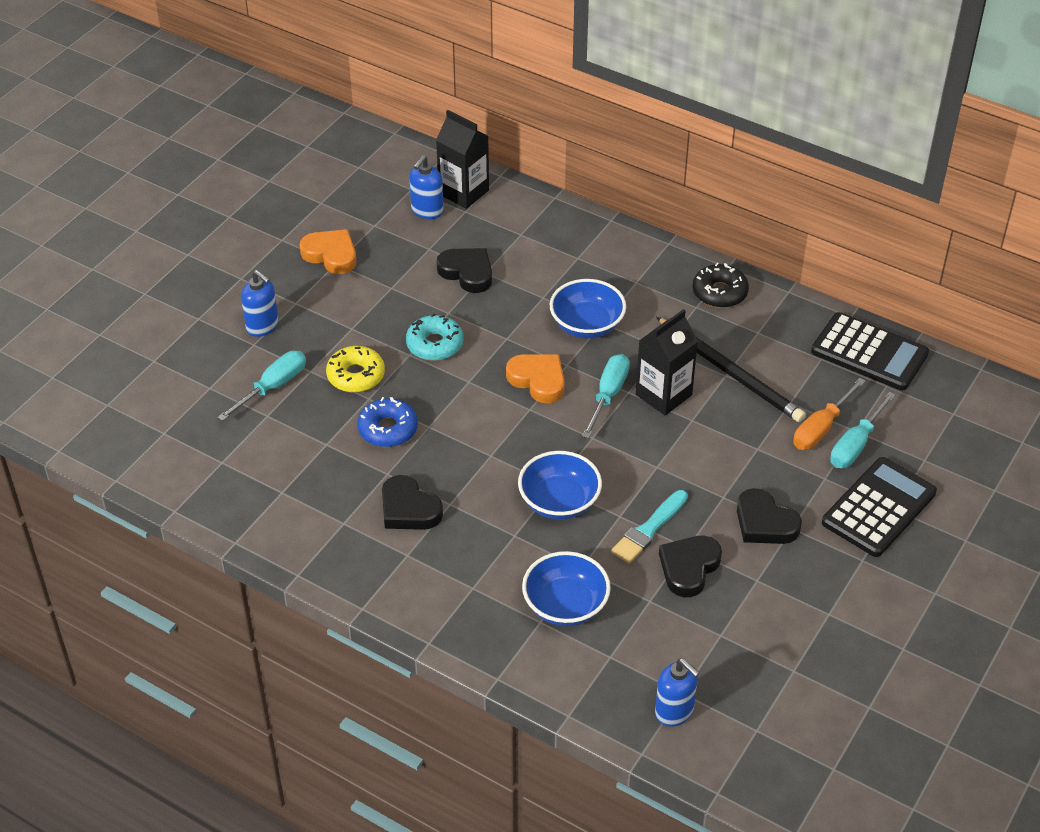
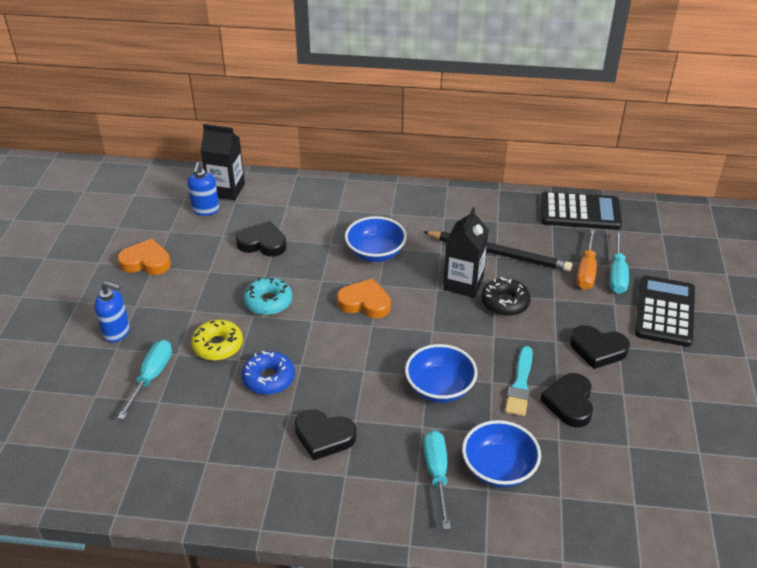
camera: 25 degrees left, 5 degrees down
(608, 395) = (423, 296): turquoise screwdriver -> turquoise screwdriver (437, 474)
(674, 711) = (640, 522): blue soap dispenser -> none
(719, 292) = (454, 203): black donut -> black donut (505, 303)

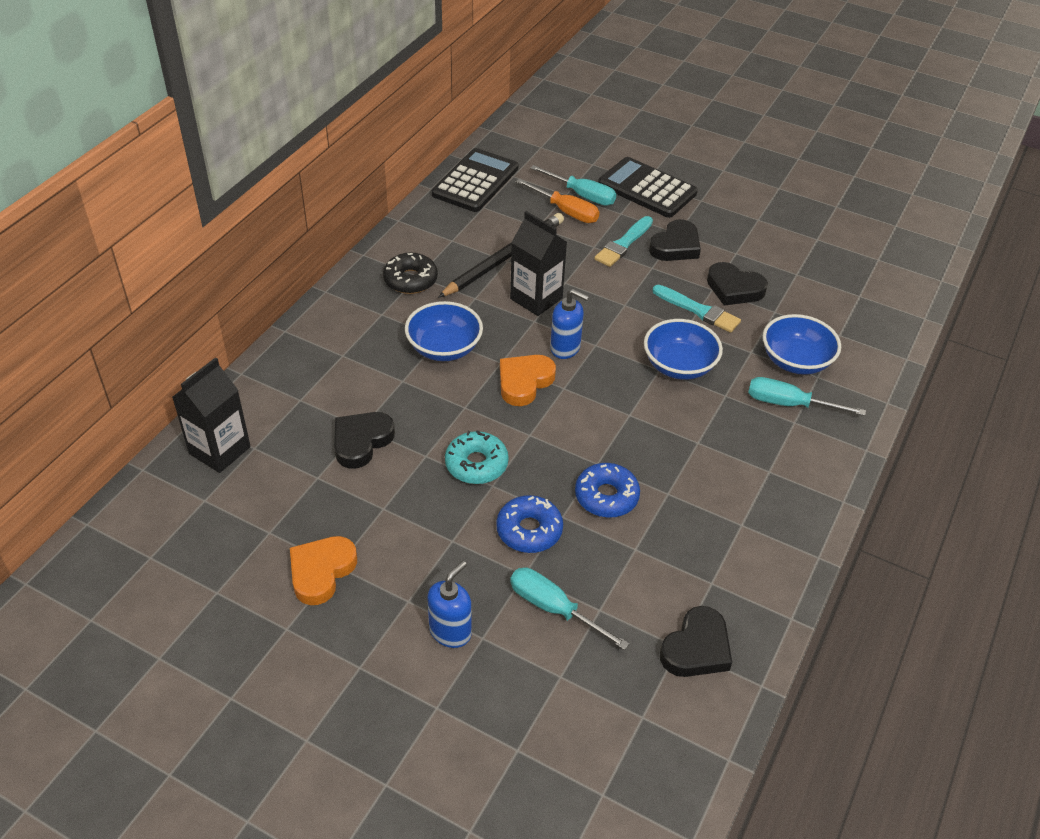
camera: 70 degrees left, 5 degrees up
(205, 210) = (249, 482): blue soap dispenser -> blue soap dispenser (565, 348)
(218, 345) = (529, 530): yellow donut -> blue donut
(324, 437) = (712, 473): black heart -> black heart (696, 648)
(505, 303) = (581, 280): black donut -> black donut (410, 280)
(572, 315) = (623, 244): none -> turquoise brush

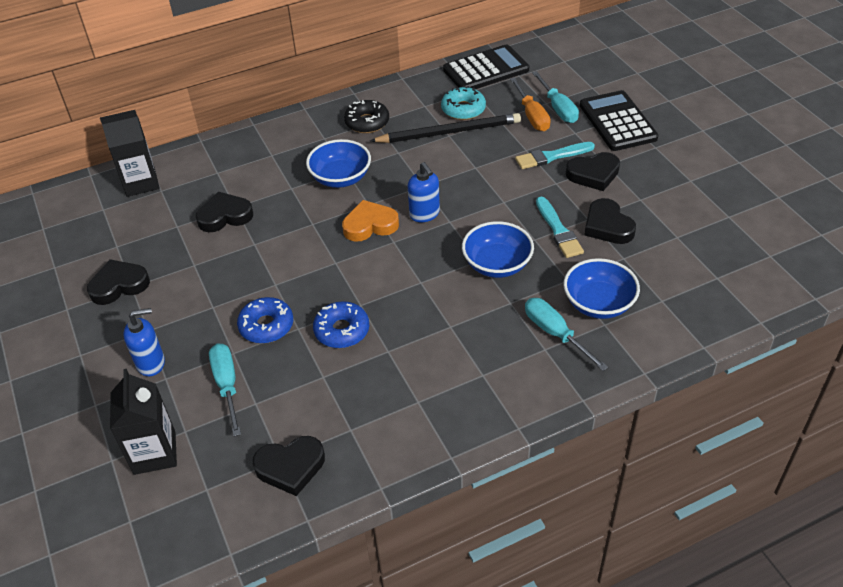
camera: 40 degrees right, 0 degrees up
(321, 572) = (119, 285): orange heart -> black heart
(476, 464) = (279, 265): turquoise donut -> turquoise donut (463, 109)
(536, 298) = (441, 170): black carton -> black carton (154, 453)

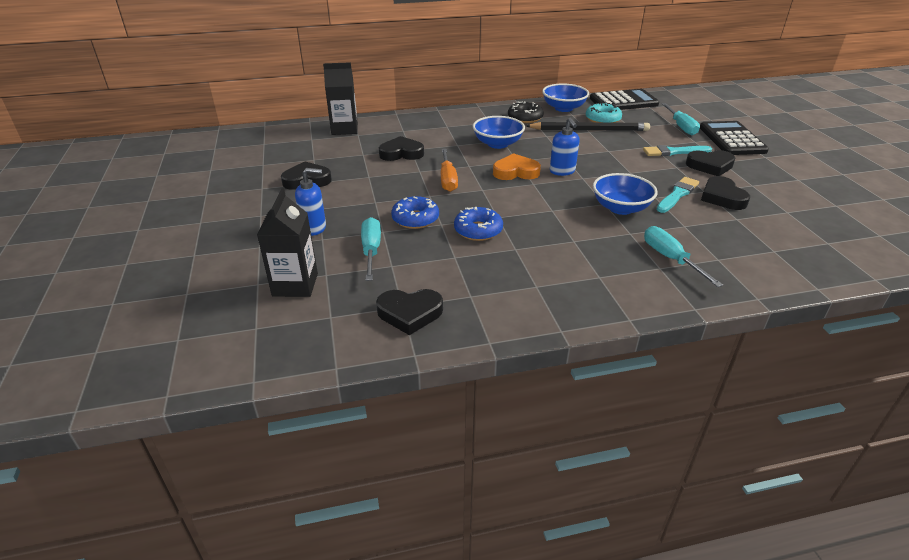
camera: 10 degrees right, 10 degrees down
(532, 116) = (659, 128): orange screwdriver -> orange screwdriver (448, 179)
(558, 230) = (677, 194): turquoise brush -> turquoise brush turned 135 degrees counterclockwise
(598, 303) = (712, 245): blue bowl -> blue bowl (563, 108)

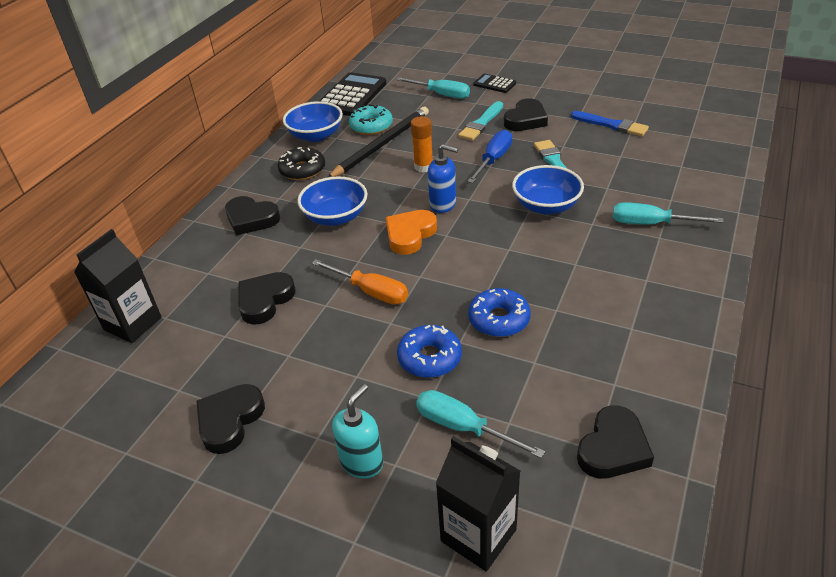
camera: 50 degrees left, 5 degrees up
(314, 228) = (362, 462): blue soap dispenser -> turquoise soap dispenser
(590, 151) = (423, 167): none -> orange glue stick
(640, 171) = (493, 160): none -> blue screwdriver
(722, 197) = (582, 143): black heart -> black heart (251, 219)
(732, 139) = (494, 84): black calculator -> black calculator, size x0.52
(772, 202) = (611, 125): none -> blue brush

